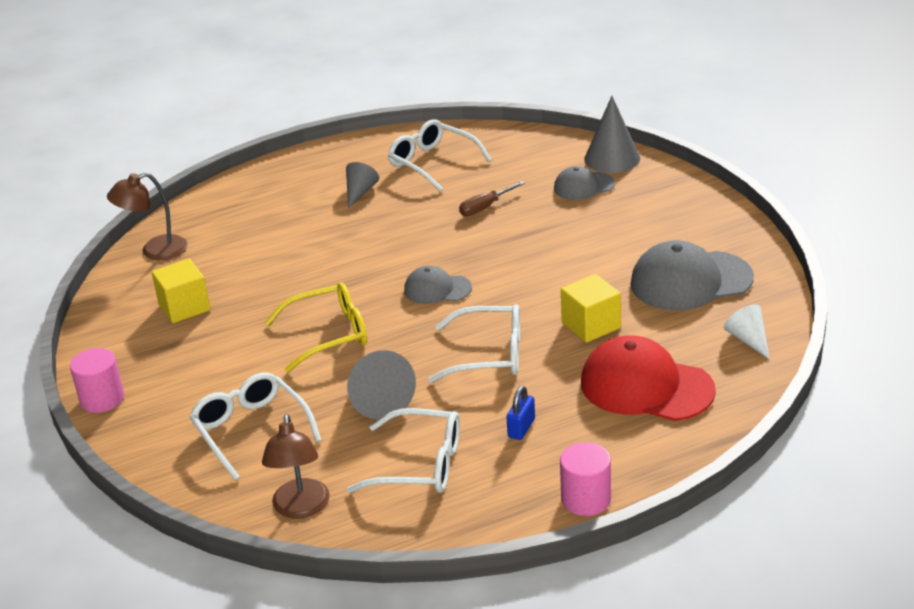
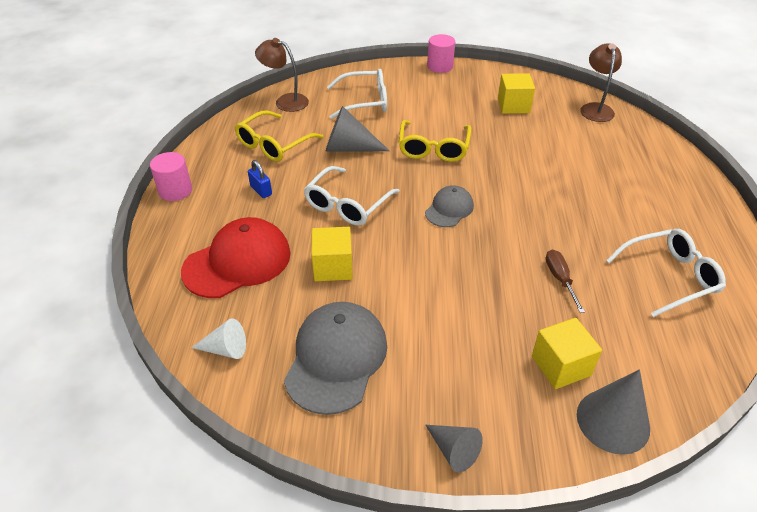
camera: 115 degrees right, 10 degrees up
(360, 192) = (632, 216): grey cone -> grey cone (453, 450)
(419, 465) = (274, 144): white glasses -> yellow glasses
(583, 186) = (561, 366): grey cap -> yellow cube

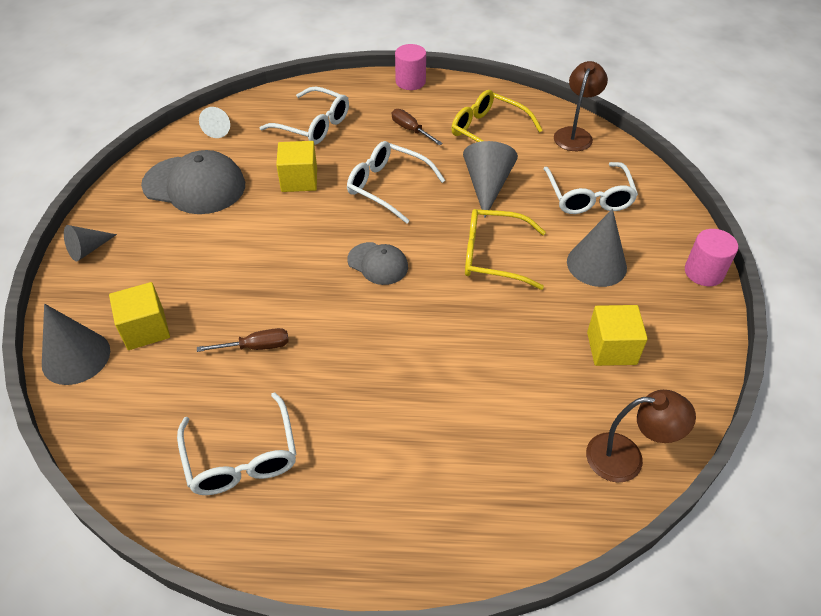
camera: 90 degrees right, 5 degrees up
(237, 262) = (313, 125): red cap -> white glasses
(261, 190) = (410, 130): blue padlock -> brown screwdriver
(437, 104) = (596, 264): none -> grey cone

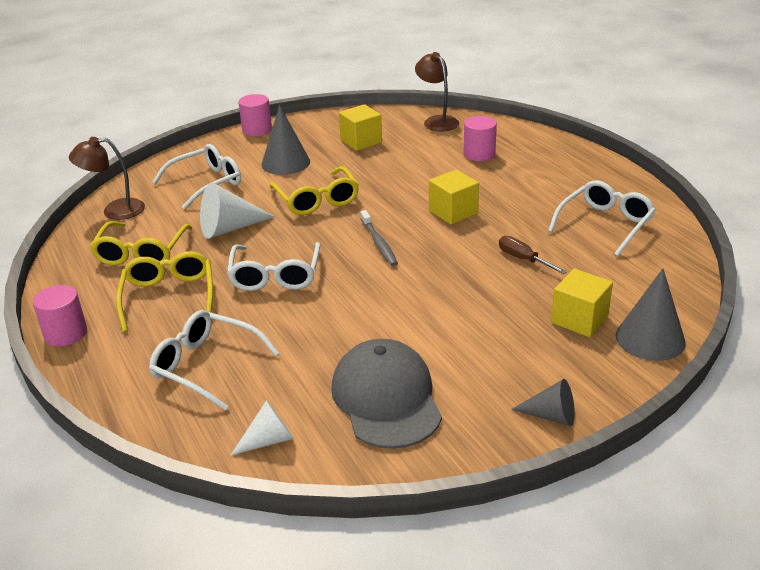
camera: 120 degrees left, 15 degrees down
(299, 180) = (311, 330): yellow cube -> yellow cube (453, 212)
(313, 125) = (206, 366): white glasses -> white glasses turned 60 degrees counterclockwise
(378, 263) = (379, 243): grey cap -> grey toothbrush
(410, 130) = (169, 297): brown screwdriver -> yellow glasses
(487, 186) = (229, 228): grey cone -> white cone
(494, 445) = (479, 154): none -> pink cylinder

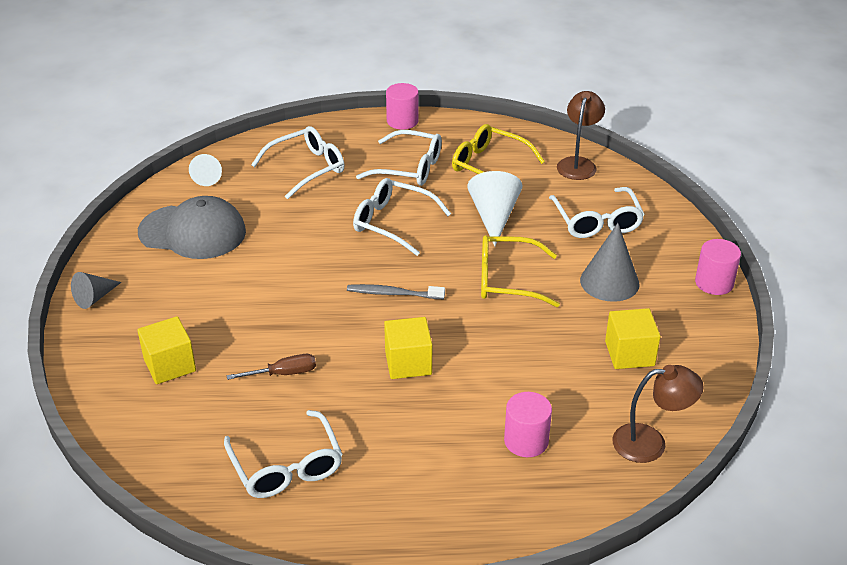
camera: 115 degrees right, 5 degrees up
(169, 297) = (409, 168): yellow glasses -> white glasses
(650, 339) = (105, 393): grey cone -> none

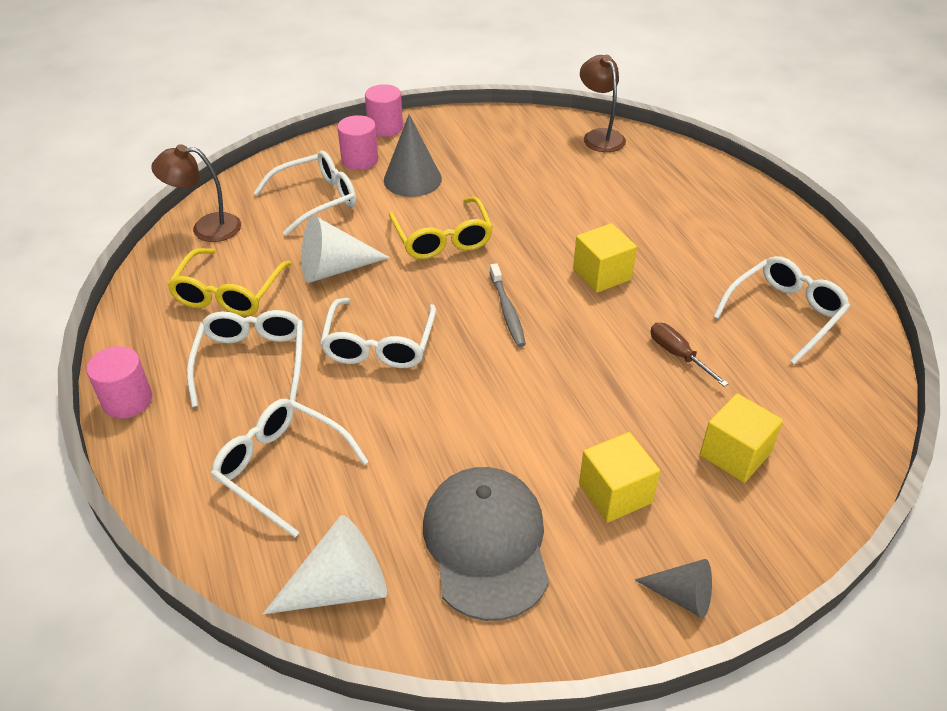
camera: 110 degrees left, 5 degrees up
(208, 176) = (340, 587): white cone -> white cone, size x1.61
(526, 441) = (644, 191): pink cylinder -> pink cylinder (360, 160)
(629, 353) = (505, 157): yellow cube -> yellow cube (615, 493)

